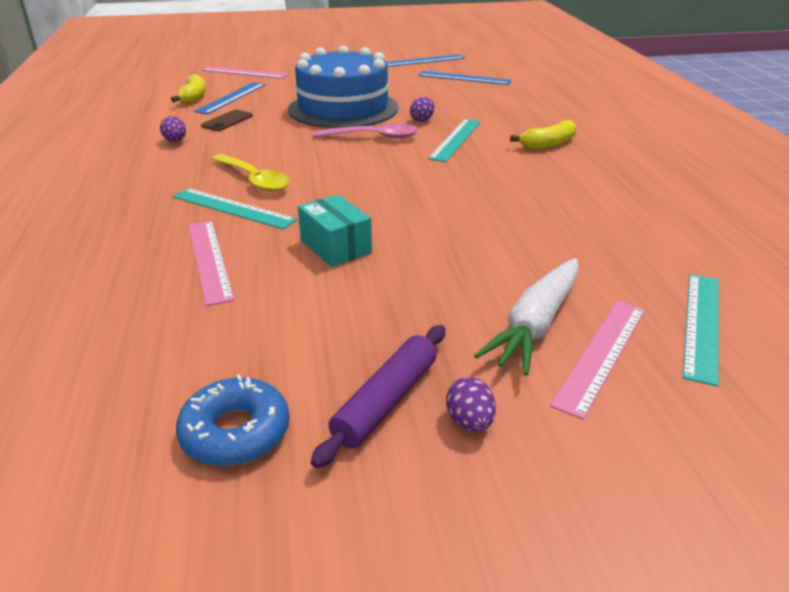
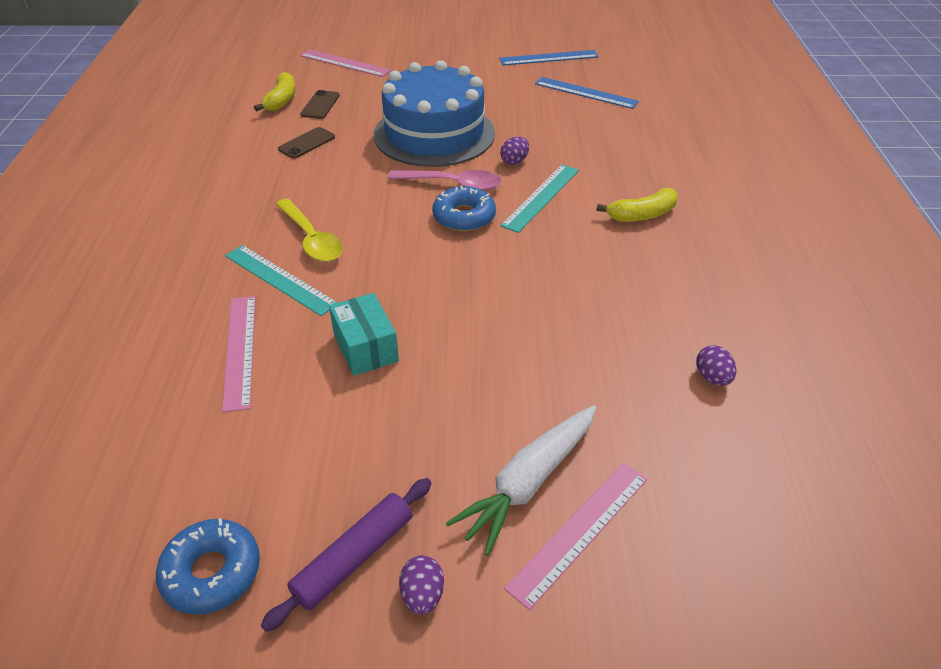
camera: 10 degrees right, 10 degrees up
(175, 141) = (247, 170): purple egg -> purple egg (712, 377)
(231, 98) = (320, 105): blue ruler -> brown phone
(392, 156) = (464, 217): none -> blue donut
(702, 324) = (699, 507): turquoise ruler -> none

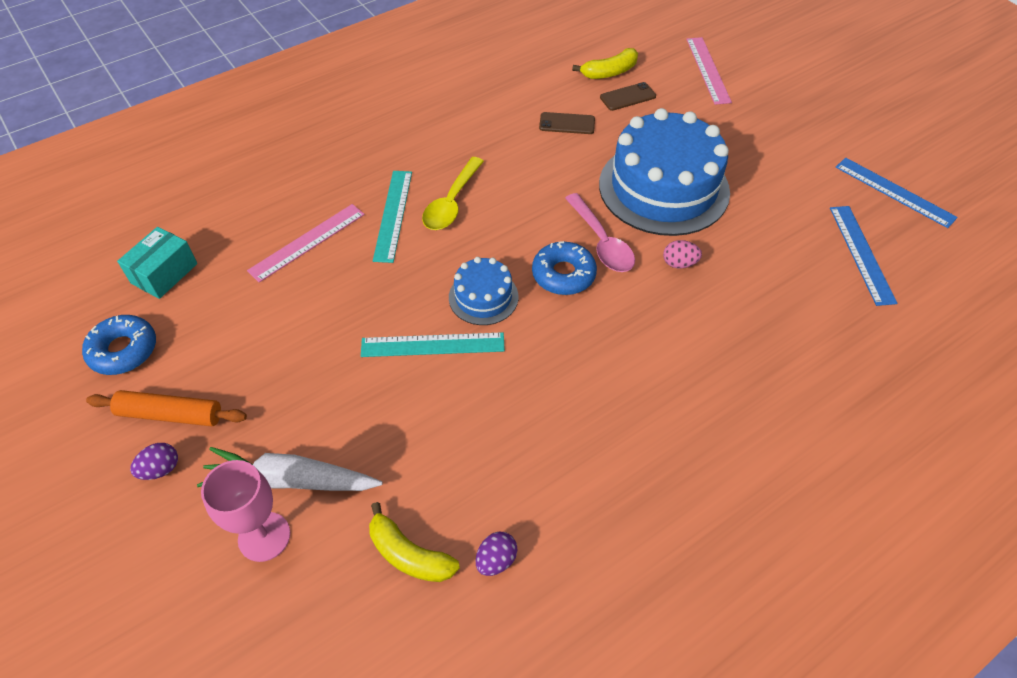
camera: 55 degrees right, 10 degrees up
(354, 558) = (170, 414): purple rolling pin -> orange rolling pin
(365, 348) = (359, 306): turquoise box -> turquoise box (164, 273)
(440, 268) = (483, 297): none -> blue cake
(514, 161) = (679, 263): purple egg -> pink egg
(541, 197) = (643, 311): turquoise ruler -> turquoise ruler (432, 345)
(579, 531) = (264, 536): pink ruler -> pink goblet
(642, 215) = (690, 400): yellow banana -> yellow banana (409, 555)

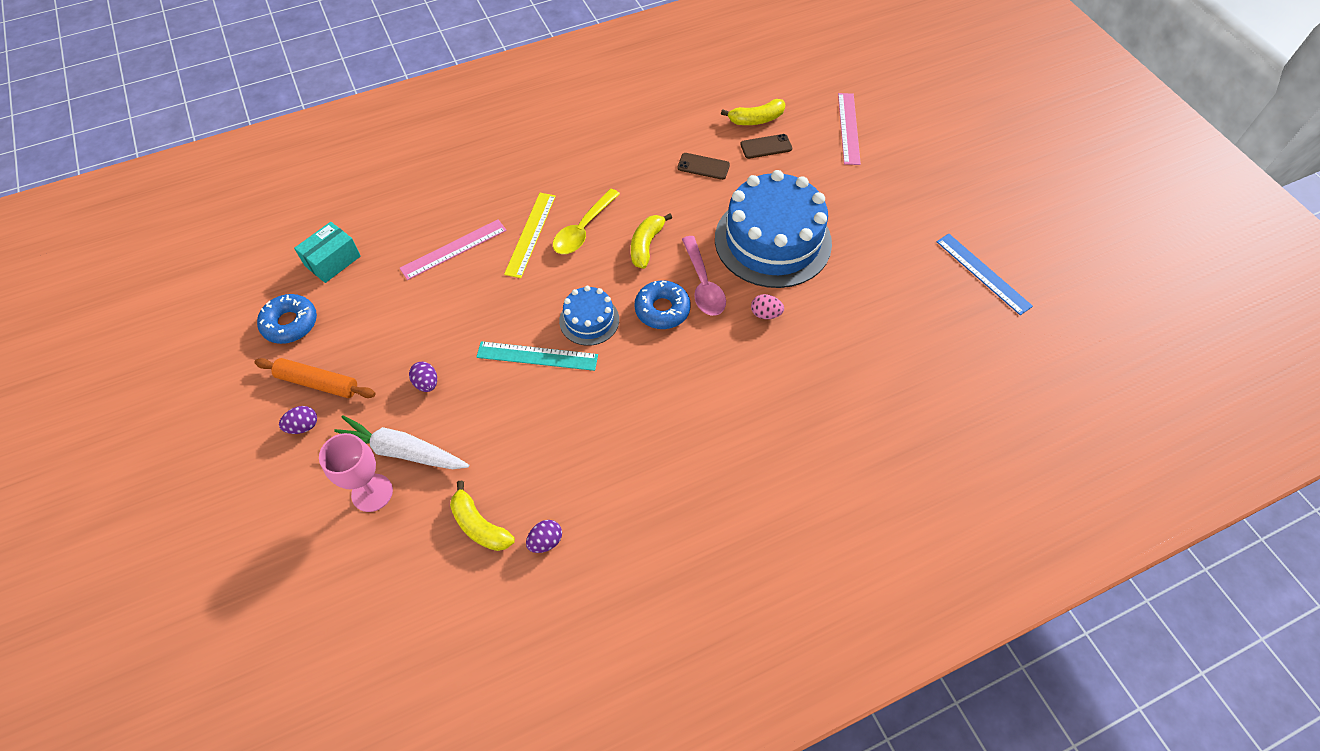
camera: 10 degrees right, 5 degrees up
(306, 395) = (426, 383): none -> purple egg
(393, 215) = (530, 234): turquoise ruler -> yellow ruler
(526, 210) = (646, 245): none -> yellow banana
(861, 254) = (932, 328): blue ruler -> none

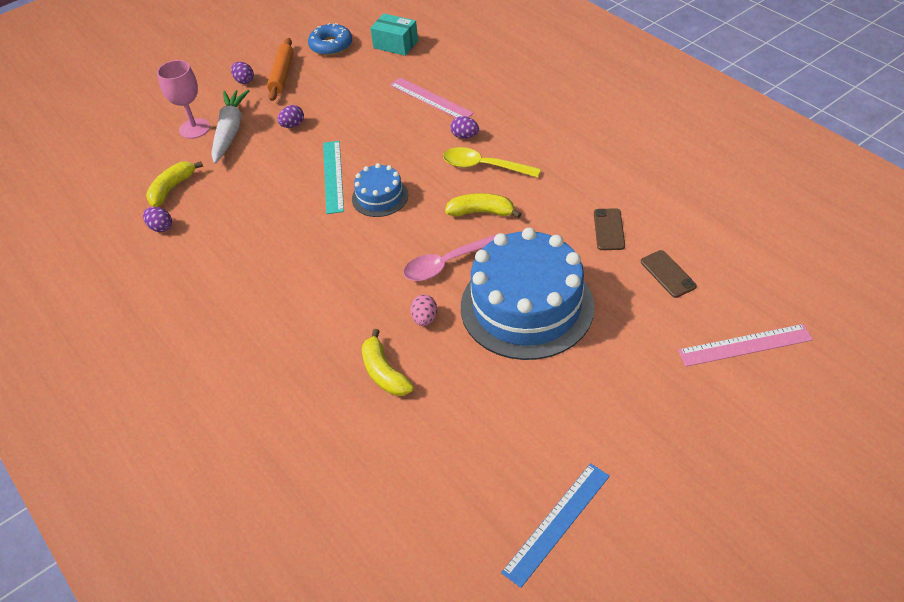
camera: 80 degrees right, 10 degrees down
(530, 234) = (465, 136): yellow ruler -> purple egg
(662, 309) = (406, 241): blue donut -> none
(756, 119) = (707, 257): yellow banana -> yellow banana (384, 373)

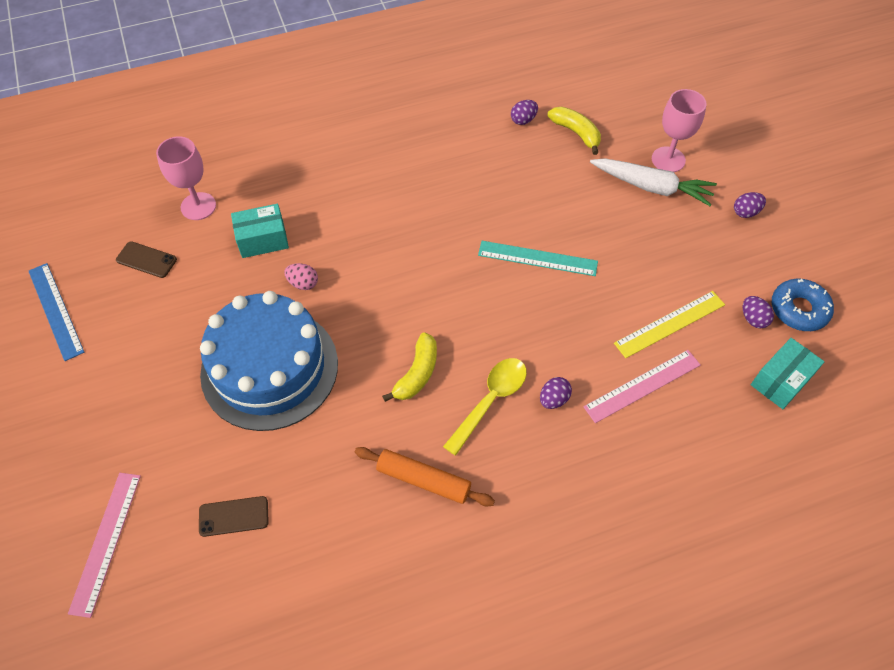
camera: 105 degrees right, 10 degrees up
(282, 75) = (746, 248): orange rolling pin -> orange rolling pin (424, 480)
(292, 125) = (641, 241): purple egg -> purple egg (753, 319)
(359, 454) = (198, 206): none -> pink goblet
(370, 97) = (670, 324): none -> yellow ruler
(380, 197) = (485, 290): blue cake -> none
(384, 373) = (263, 240): yellow banana -> turquoise box
(447, 264) = (360, 320): pink spoon -> none
(609, 229) = (327, 487): brown phone -> brown phone (146, 260)

